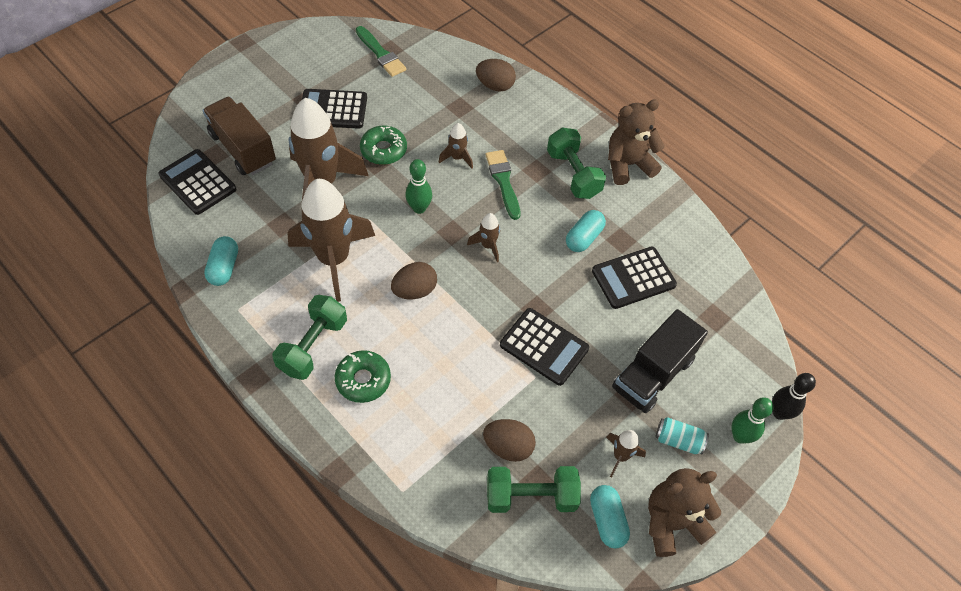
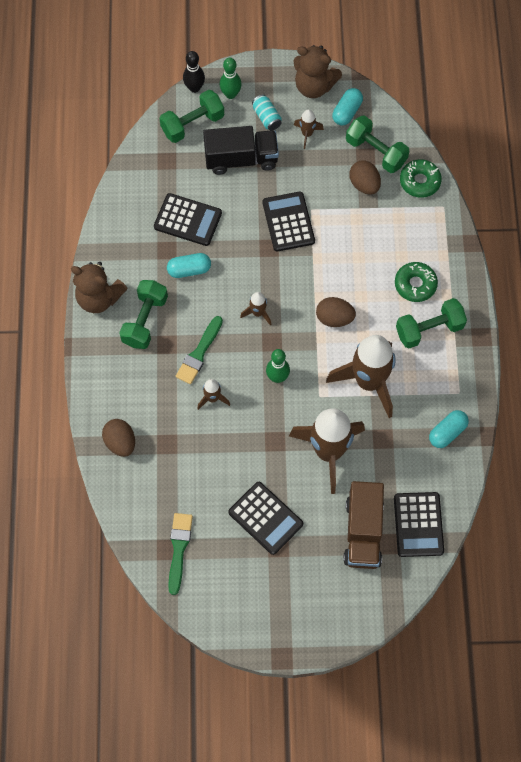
camera: 135 degrees left, 10 degrees up
(383, 150) = (259, 447): green donut -> green donut (419, 181)
(735, 372) = (192, 124): none -> green dumbbell

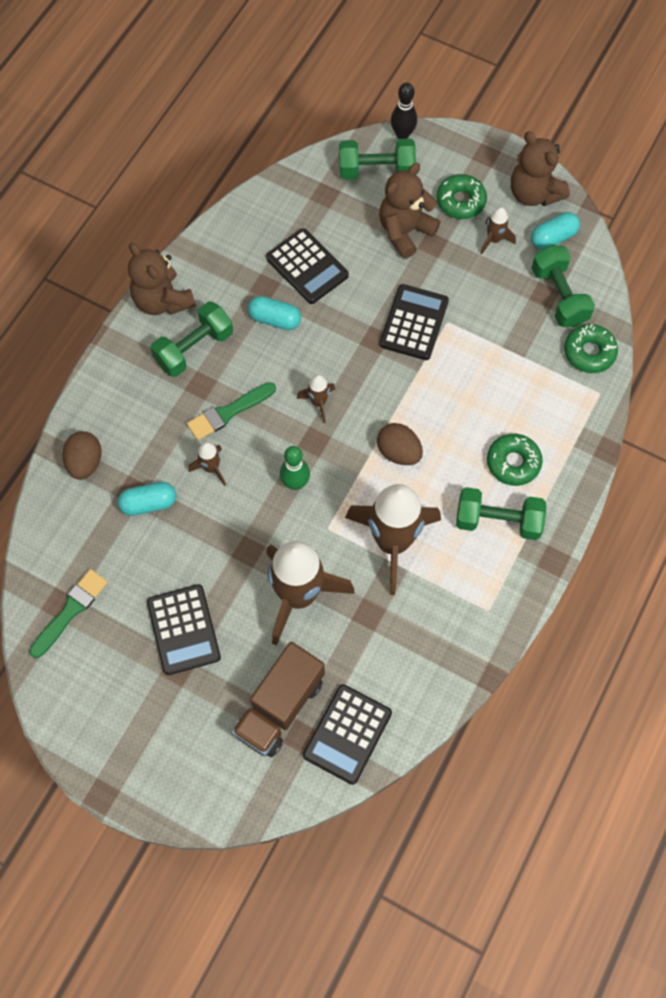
camera: 30 degrees right, 0 degrees up
(230, 94) = (437, 159): green bowling pin -> none
(241, 159) = (405, 231): black truck -> brown teddy bear
(266, 117) = (460, 201): turquoise can -> green donut
(364, 185) = (523, 325): brown egg -> none
(447, 432) = (446, 648): turquoise capsule -> turquoise capsule (149, 503)

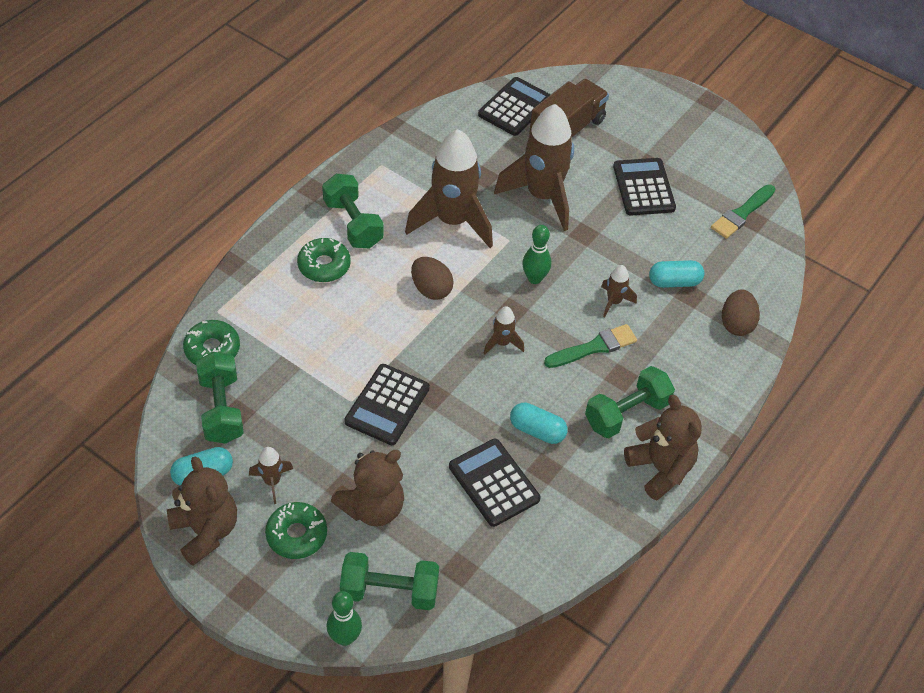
camera: 175 degrees left, 15 degrees down
(402, 134) = (345, 637): black bowling pin -> green bowling pin
(498, 521) = (353, 223): green dumbbell -> green dumbbell turned 45 degrees clockwise

